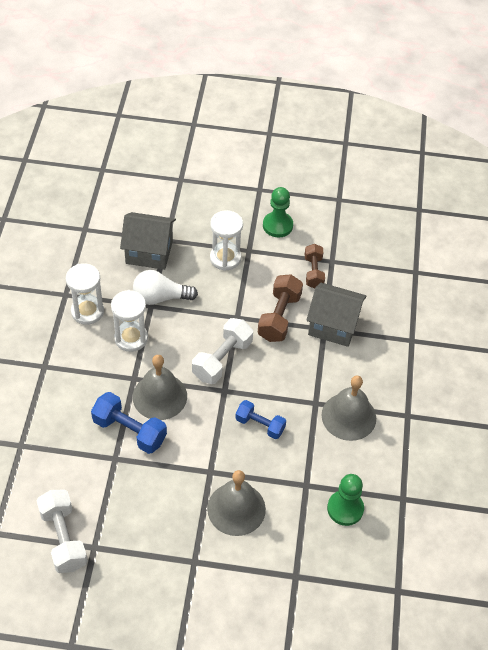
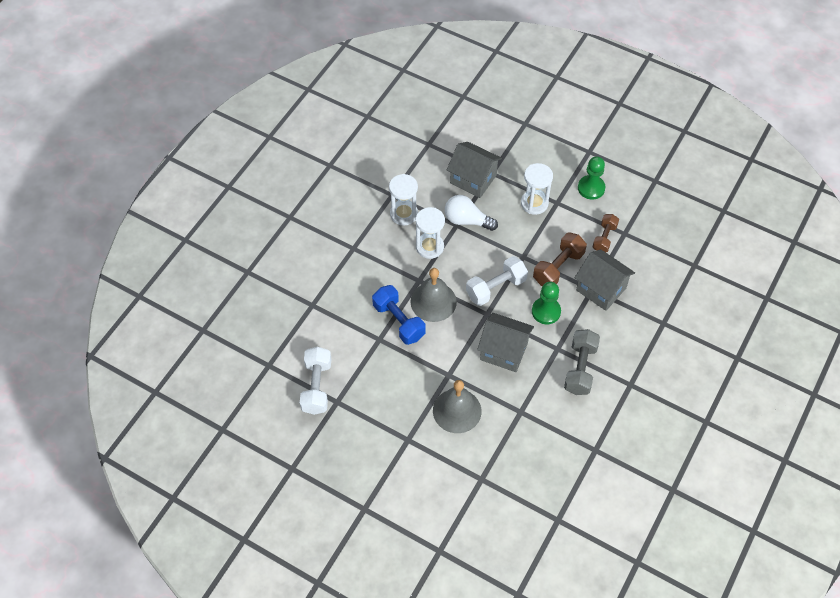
camera: 25 degrees right, 5 degrees up
(260, 425) = (504, 351): blue dumbbell -> grey house
(345, 509) = (544, 441): green pawn -> green pawn (546, 311)
(348, 416) = (580, 368): grey bell -> grey dumbbell

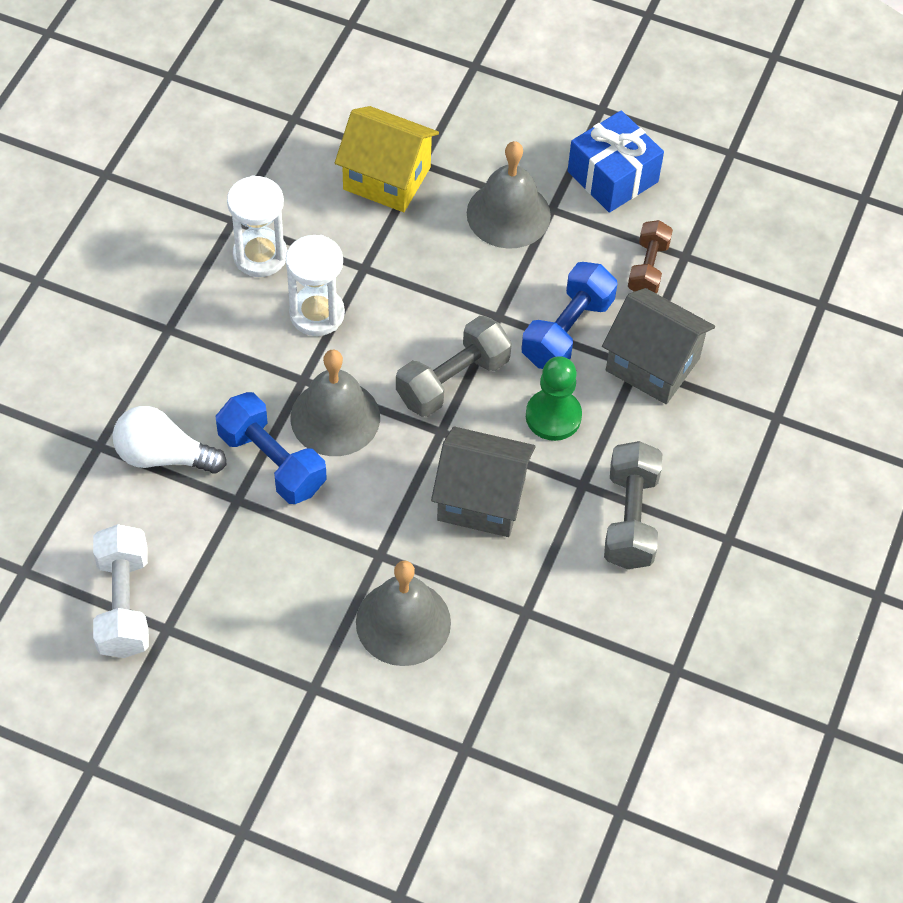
camera: 10 degrees left, 0 degrees up
(467, 220) = (383, 257): white light bulb -> white light bulb (163, 456)
(473, 179) = (387, 178): grey house -> yellow house
(496, 288) = (452, 380): white dumbbell -> grey dumbbell
(534, 203) = (508, 214): white hourglass -> grey bell
(558, 267) = (567, 331): brown dumbbell -> blue dumbbell
(591, 188) = (612, 176): green pawn -> blue gift

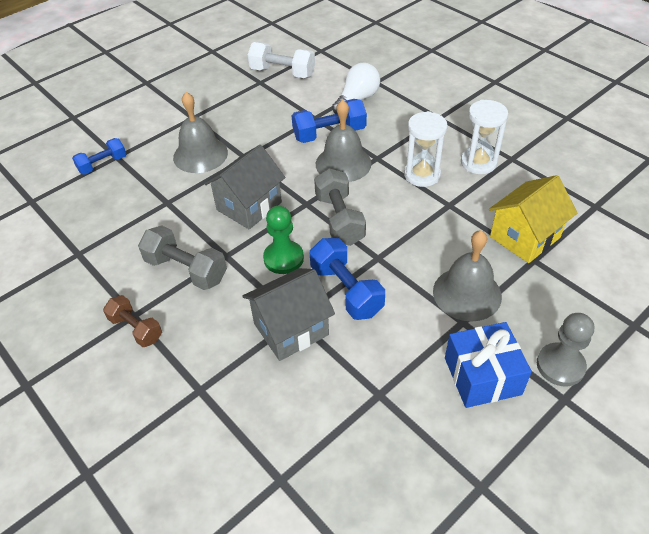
camera: 120 degrees right, 10 degrees down
(493, 757) = (103, 164): none -> blue dumbbell
(563, 117) = (560, 366): none -> grey pawn
(648, 268) = (378, 362): brown dumbbell -> brown dumbbell (136, 329)

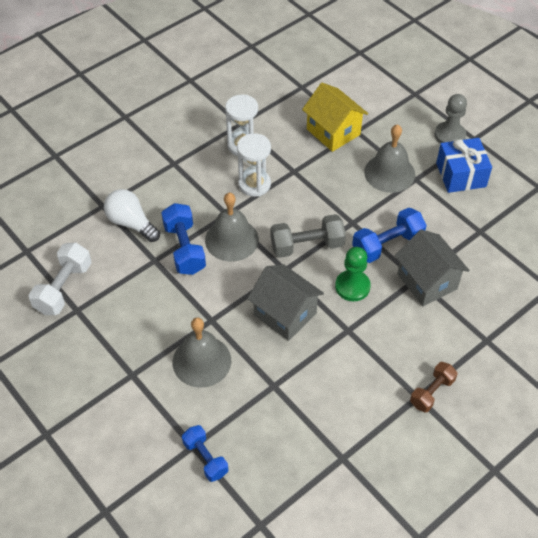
camera: 90 degrees left, 5 degrees up
(186, 270) = (364, 360): grey dumbbell -> none

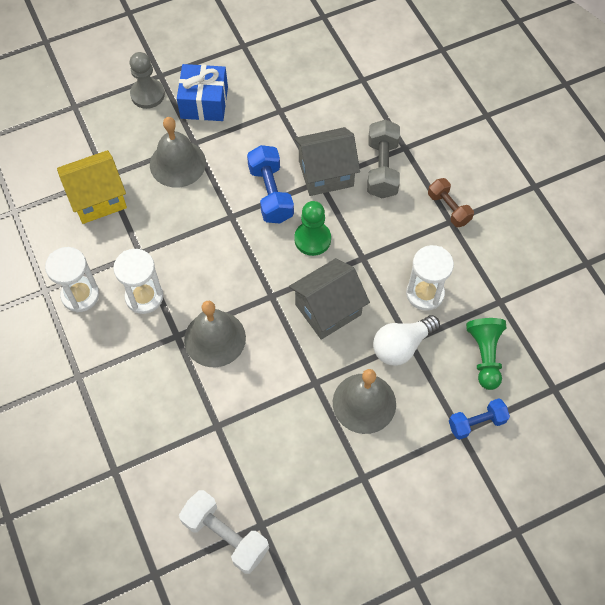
camera: 75 degrees left, 10 degrees up
(131, 223) = (154, 442): white light bulb -> white light bulb (401, 346)
(184, 248) = (211, 390): blue dumbbell -> none
(278, 454) = (485, 356): none -> green pawn
(307, 245) = (247, 266): grey dumbbell -> grey dumbbell (382, 168)
(328, 389) = (425, 293): none -> white hourglass

